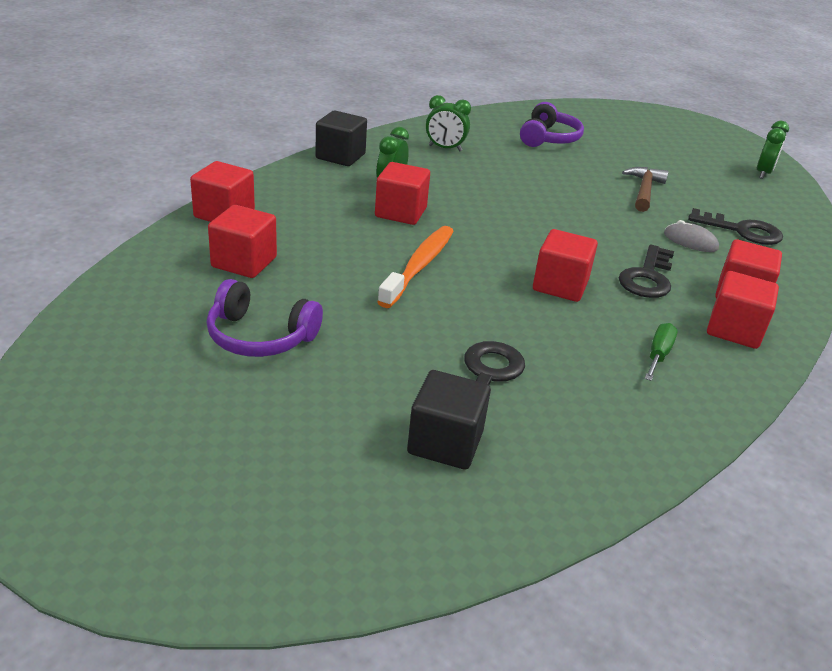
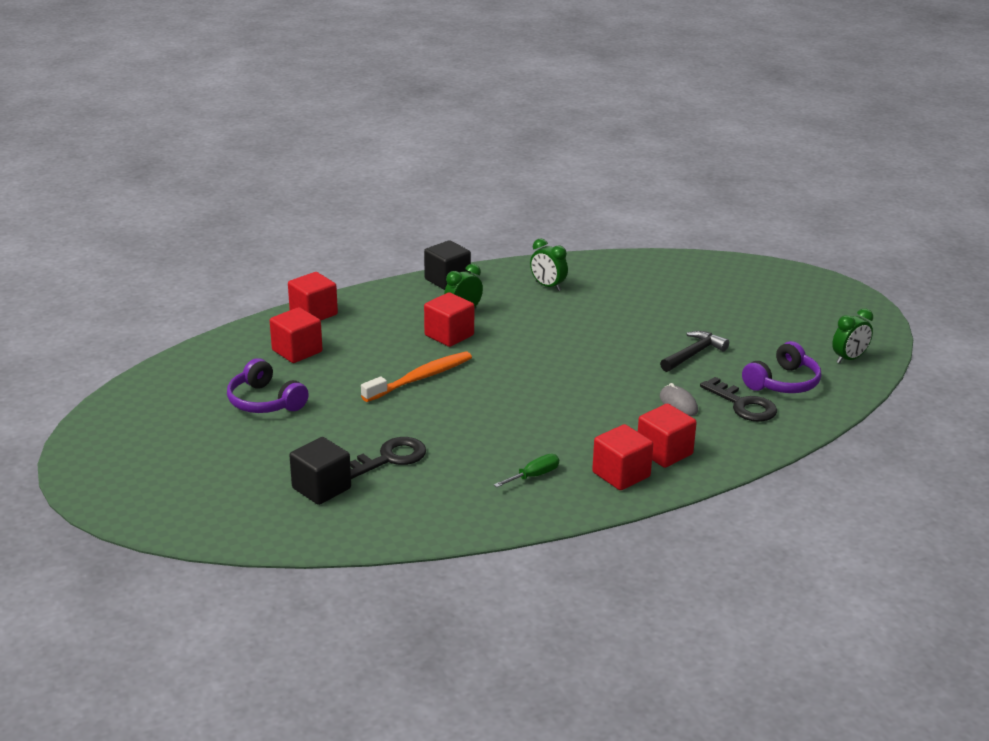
camera: 30 degrees right, 5 degrees down
(549, 138) = (661, 291): purple headphones -> purple headphones (783, 383)
(560, 285) = (516, 414): red cube -> none
(644, 191) = (693, 354): brown hammer -> black hammer
(647, 277) = (598, 423): black key -> none

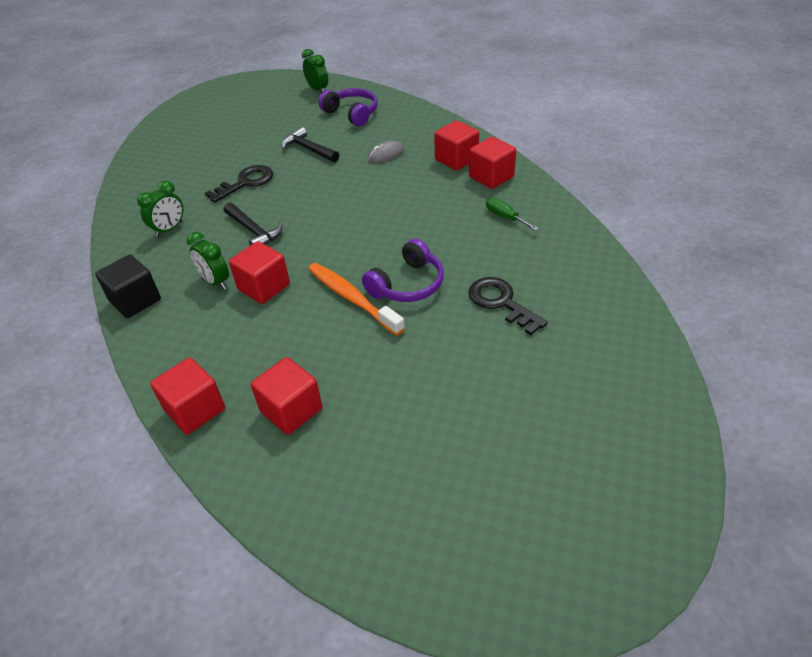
camera: 90 degrees left, 15 degrees up
(265, 402) = (410, 420): purple headphones -> purple headphones (407, 284)
(321, 488) = (565, 343): black cube -> none
(536, 327) = (253, 231): none -> black hammer
(743, 405) = (384, 129): black key -> black key (246, 183)

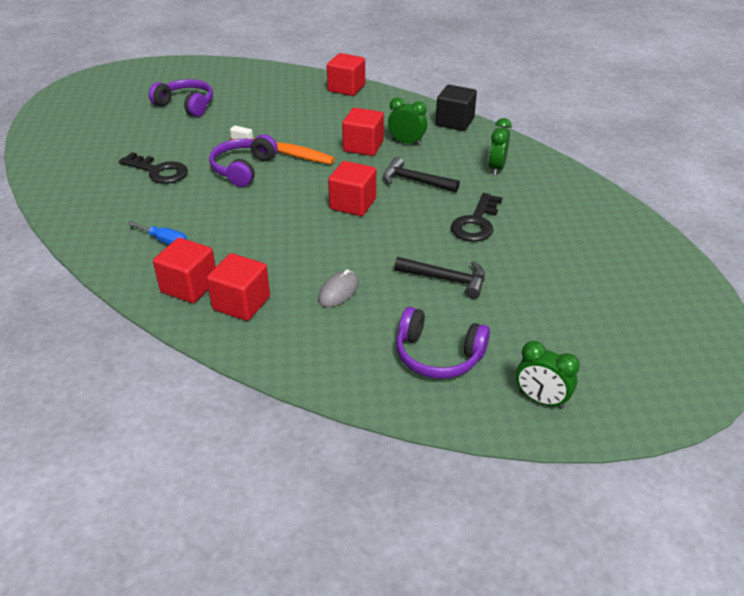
camera: 155 degrees right, 5 degrees down
(291, 410) = (286, 98): red cube -> red cube (353, 204)
(442, 433) = (186, 105): none -> purple headphones
(505, 217) = (165, 241): green screwdriver -> blue screwdriver

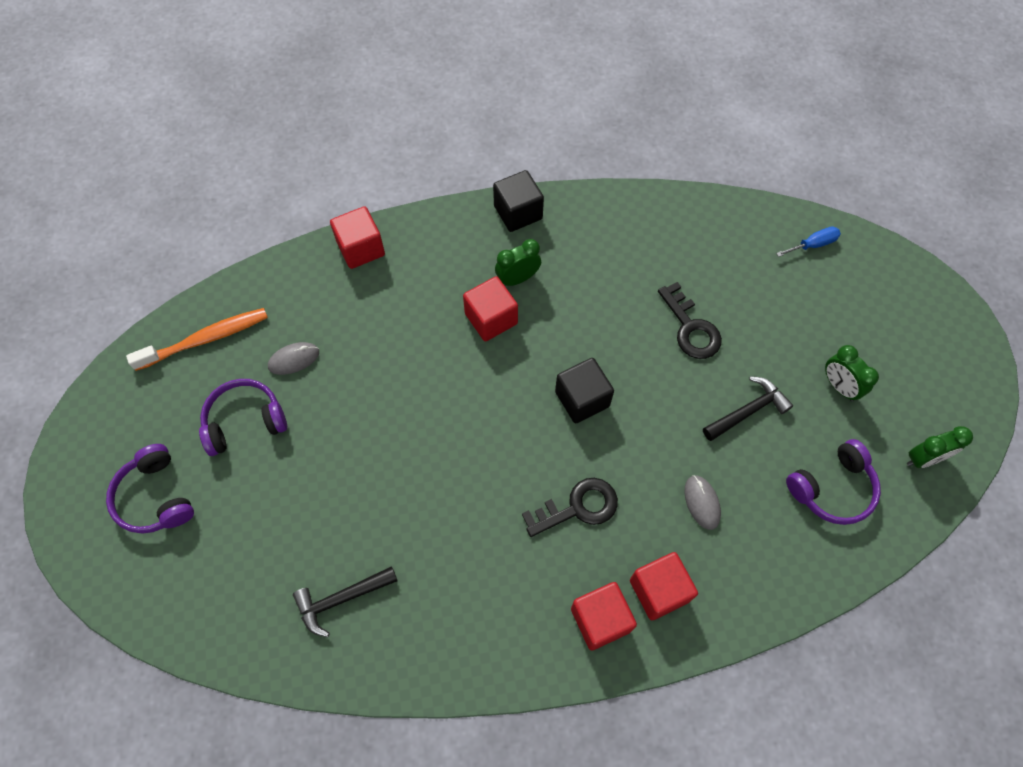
camera: 50 degrees left, 25 degrees up
(158, 171) = (369, 532): black key -> black key (578, 507)
(165, 241) = (508, 599): blue screwdriver -> blue screwdriver (813, 244)
(243, 169) = (436, 450): purple headphones -> purple headphones (155, 497)
(244, 101) = (294, 359): none -> grey mouse
(285, 152) = (439, 393): orange toothbrush -> orange toothbrush (205, 339)
(353, 204) = (582, 399): red cube -> black cube
(415, 181) = (589, 322): black hammer -> black hammer (341, 599)
(496, 168) = (624, 245): green clock -> green clock (839, 386)

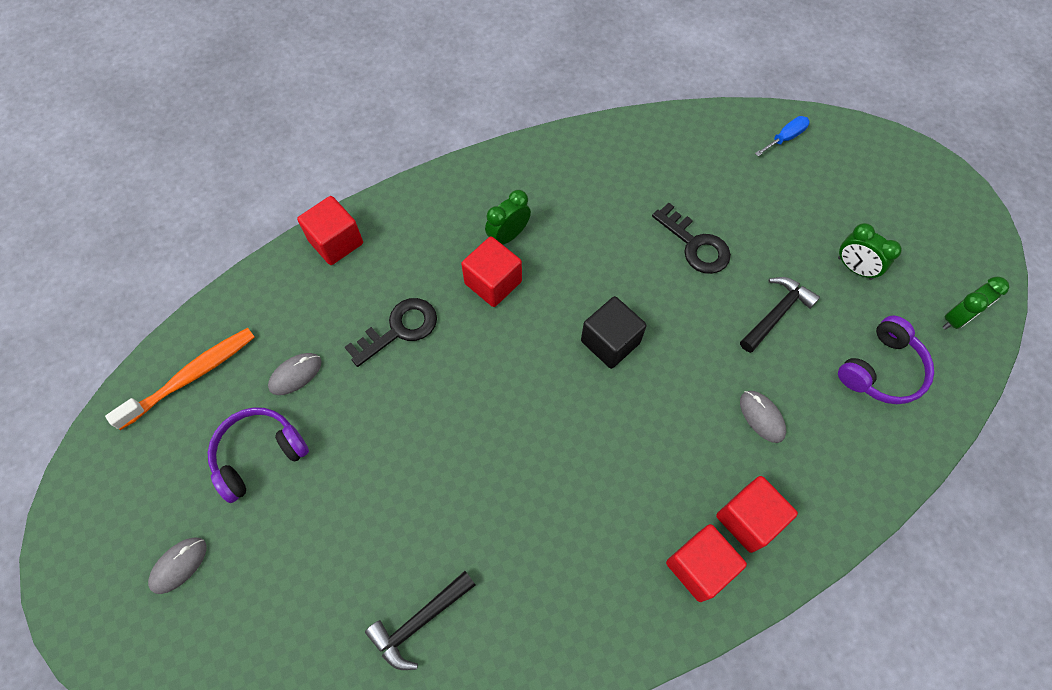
camera: 15 degrees left, 0 degrees up
(155, 497) = (179, 565): purple headphones -> grey mouse
(518, 212) = (489, 170): black cube -> none
(578, 507) = (640, 454): black key -> black key (399, 329)

